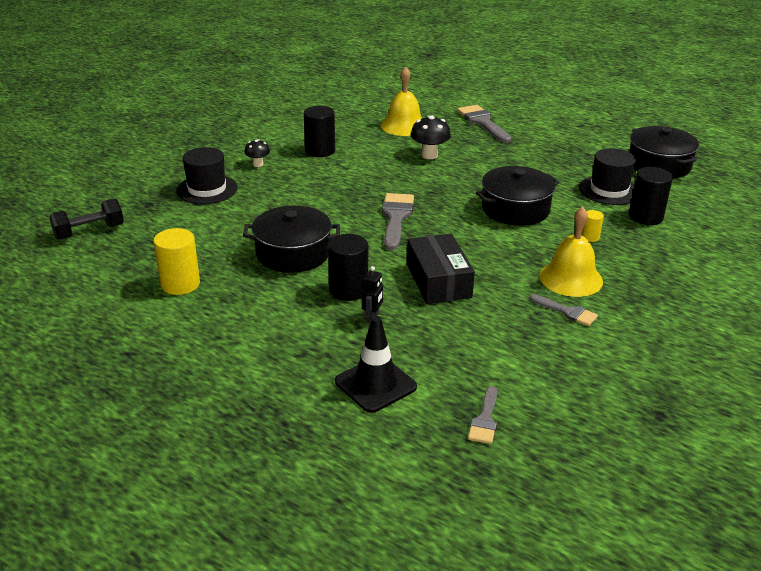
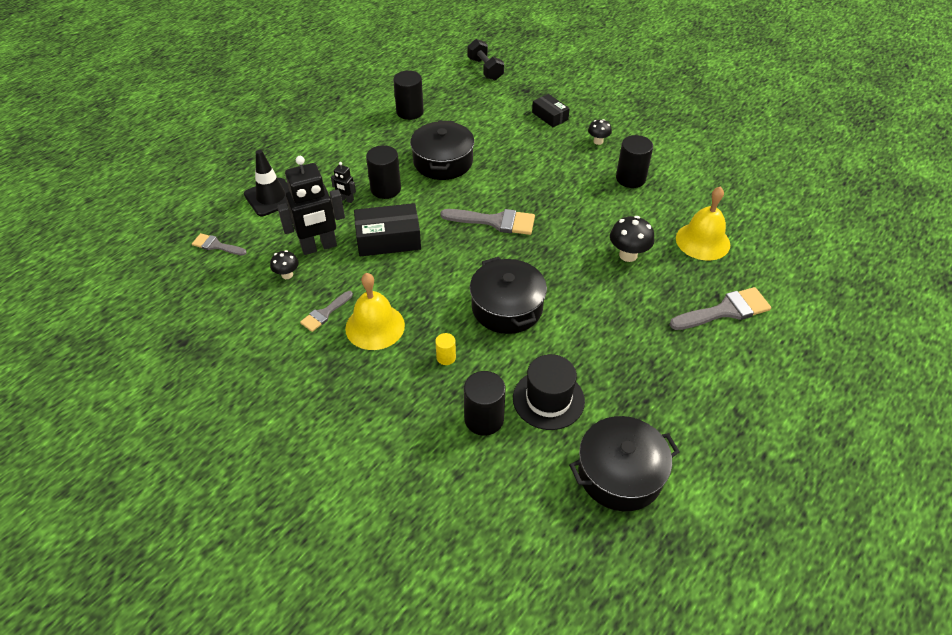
camera: 95 degrees right, 15 degrees up
(180, 284) = (410, 112): yellow cylinder -> black cylinder
(207, 189) = (550, 116): black hat -> black box
(464, 329) = (319, 247): none -> black robot
(519, 347) = (287, 275): none -> black mushroom

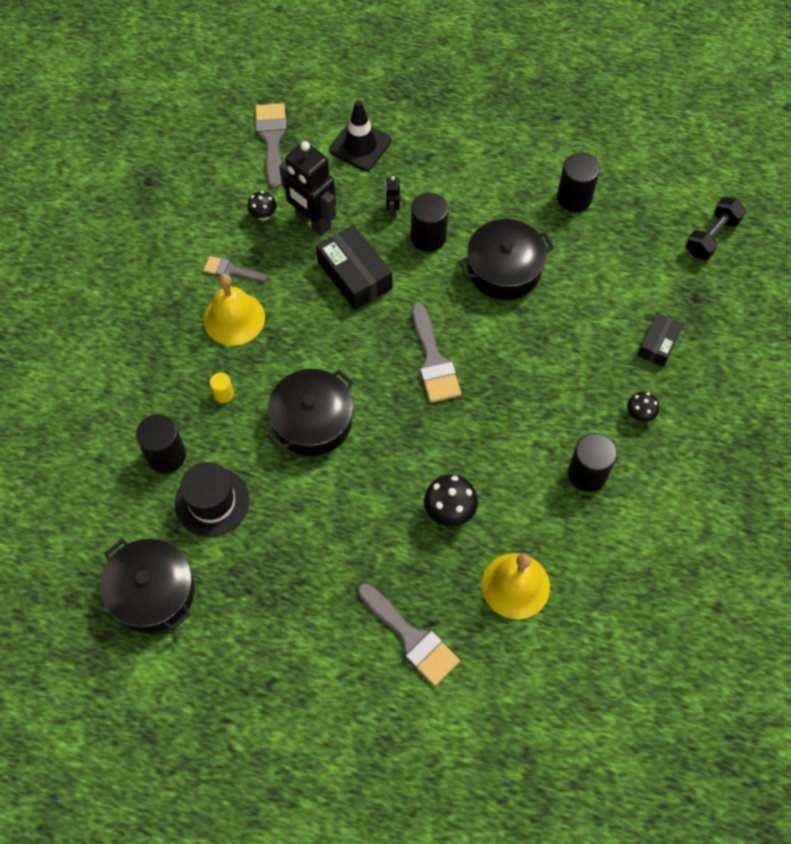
camera: 65 degrees right, 15 degrees up
(216, 245) = (272, 139): grey brush -> grey brush, size x1.70

